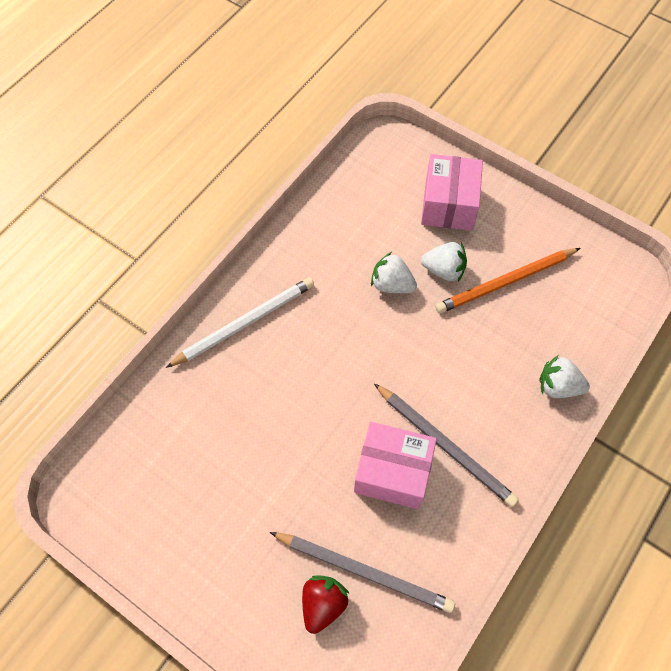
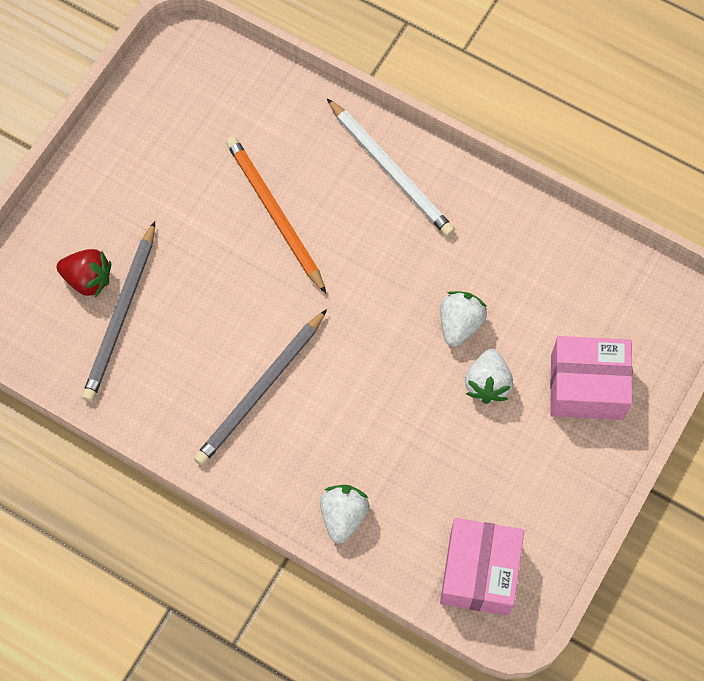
camera: 85 degrees right, 5 degrees up
(393, 472) = (227, 337): pink box -> pink box (479, 573)
(505, 282) = (479, 456): orange pencil -> orange pencil (274, 214)

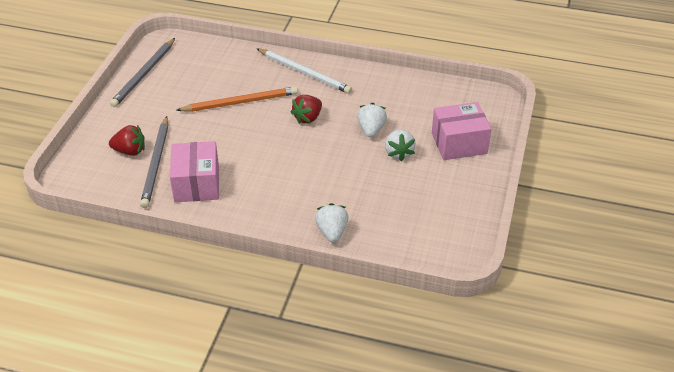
camera: 15 degrees left, 25 degrees down
(260, 390) = (257, 182): grey pencil -> grey pencil (144, 74)
(274, 214) = (240, 102): orange pencil -> orange pencil turned 120 degrees clockwise
(369, 274) = (308, 118): none -> red strawberry
(479, 573) = (431, 242): pink box -> pink box (197, 184)

